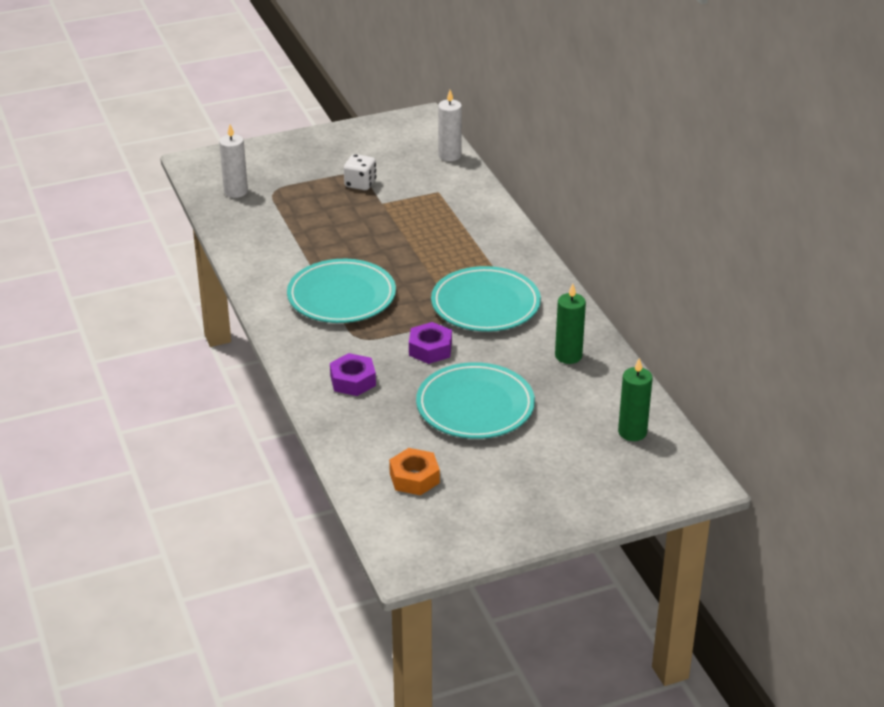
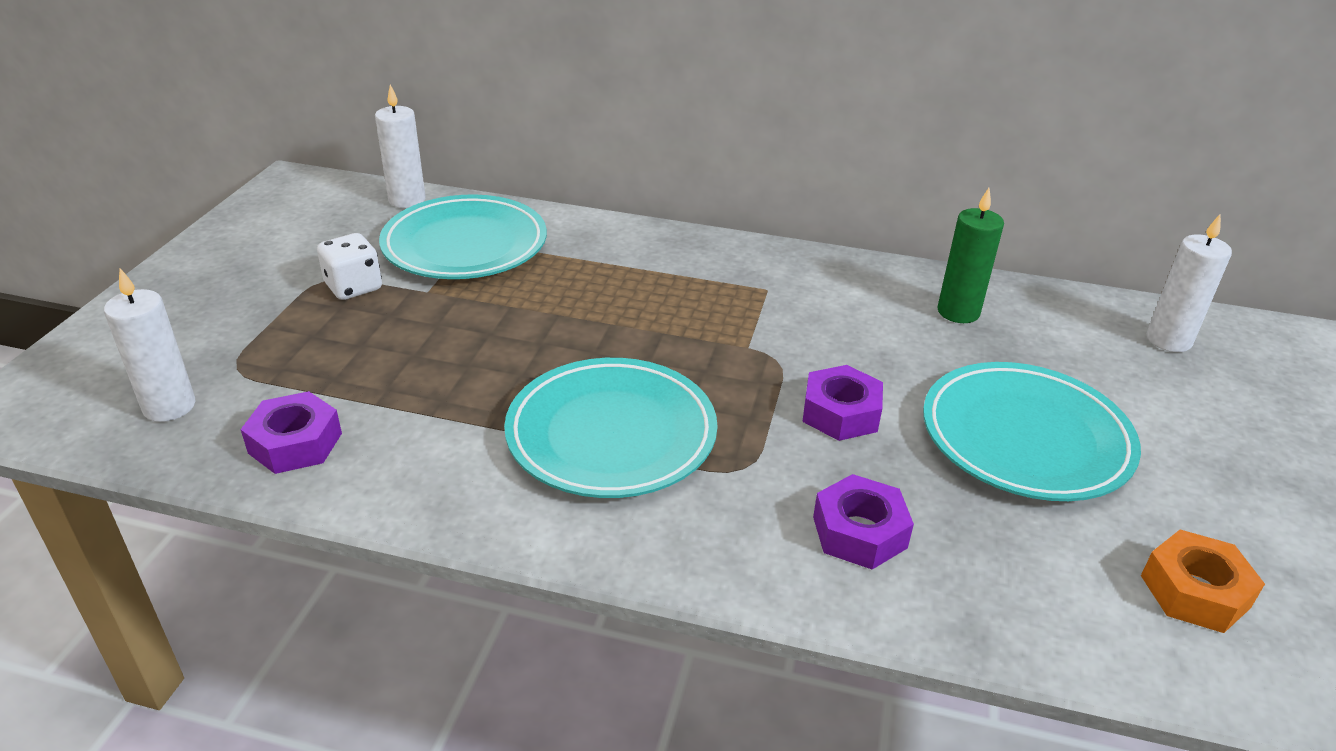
camera: 55 degrees left, 0 degrees up
(249, 229) = (295, 443): none -> purple nut
(485, 305) = (778, 320): turquoise plate -> turquoise plate (465, 245)
(632, 432) = (1168, 340): green candle -> white candle

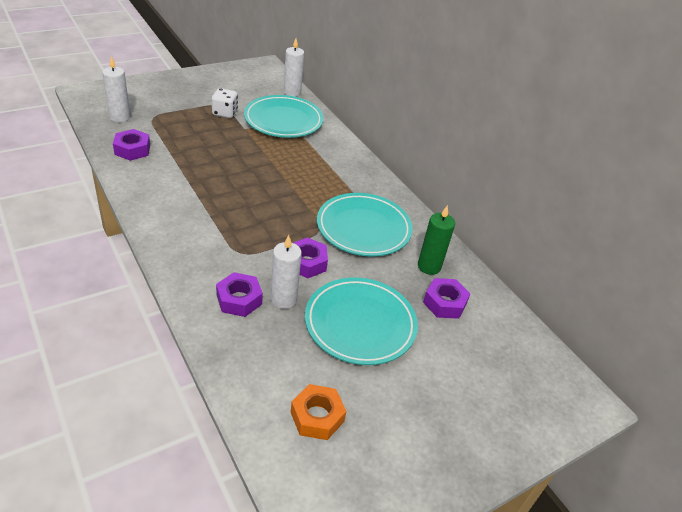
camera: 40 degrees right, 5 degrees up
(611, 434) = (219, 212): turquoise plate -> turquoise plate (363, 228)
(1044, 341) = (444, 303): none -> purple nut
(1168, 340) = (509, 346): white candle -> white candle (283, 299)

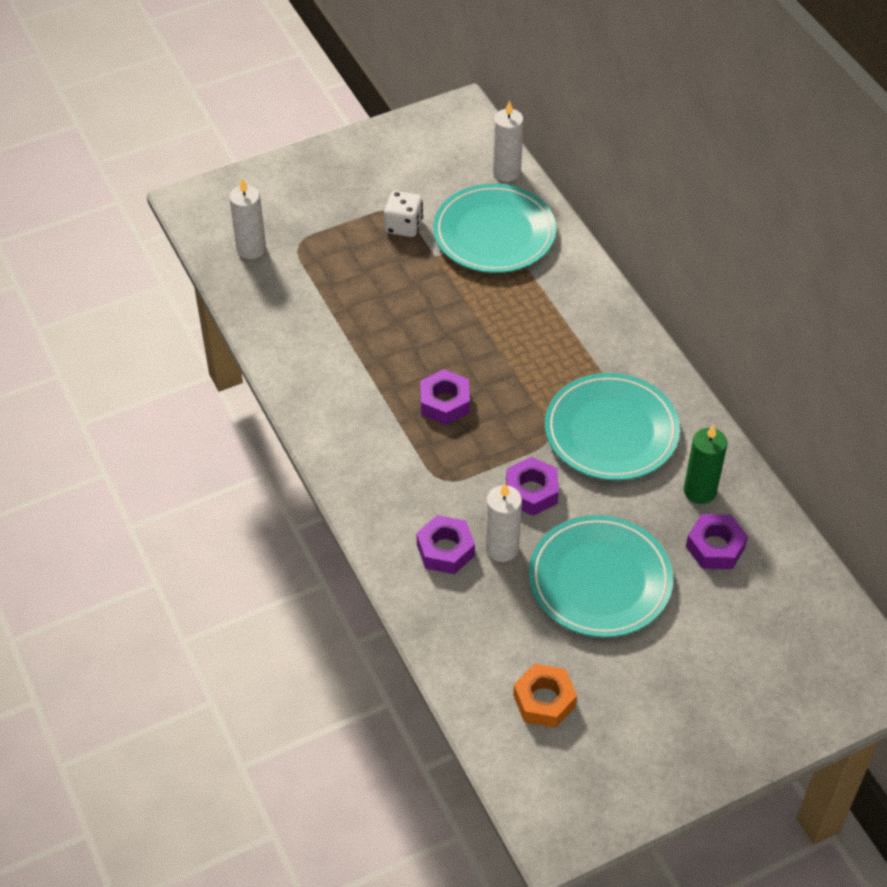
camera: 10 degrees right, 10 degrees up
(132, 150) = (278, 311): purple nut -> purple nut (445, 402)

